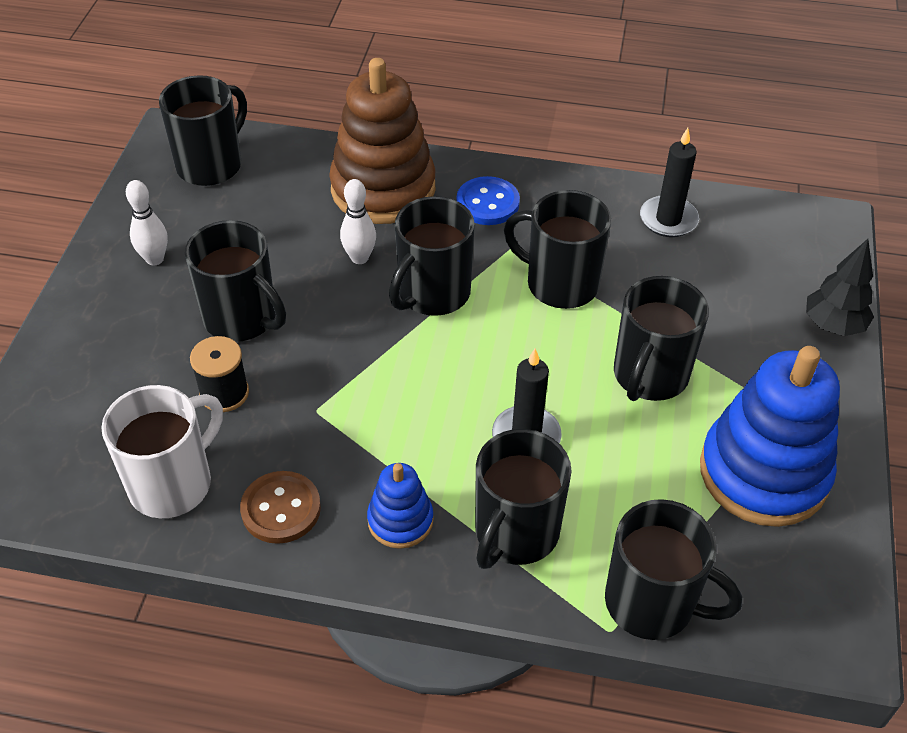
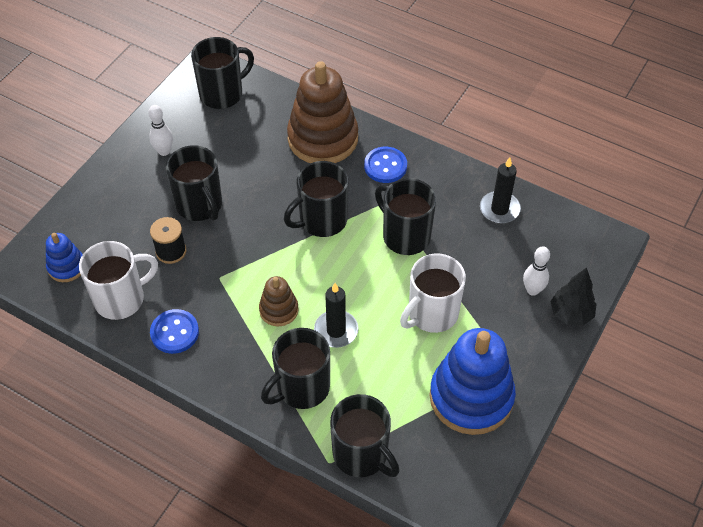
camera: 20 degrees right, 5 degrees up
(281, 509) = (174, 332): brown button -> blue button
(359, 258) = (287, 183): white bowling pin -> white bowling pin (532, 290)
(400, 520) = (239, 360): blue stacking toy -> blue stacking toy (66, 267)
(427, 431) = (279, 310): none -> brown stacking toy
(649, 376) = (431, 314): black mug -> white mug

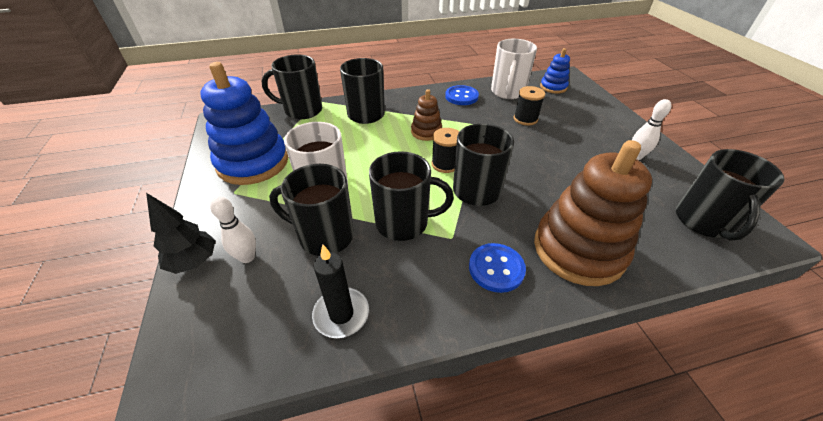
camera: 135 degrees right, 10 degrees down
(200, 205) = (557, 146): black mug -> black mug (324, 236)
(312, 260) = (445, 164): none -> black spool
(336, 330) = (379, 143): black candle -> none

